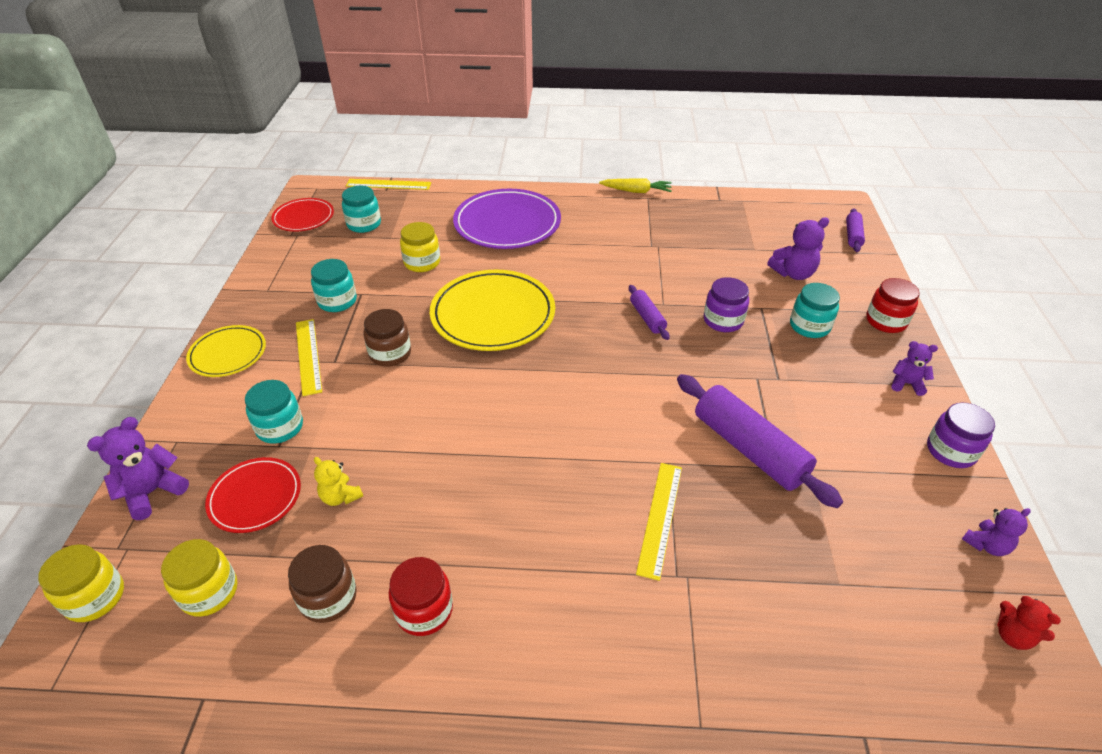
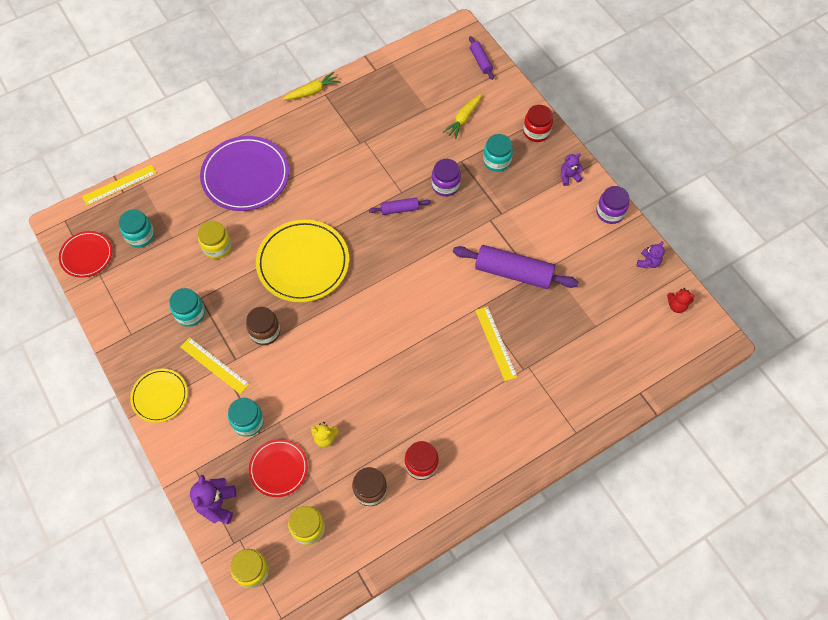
camera: 35 degrees left, 20 degrees up
(647, 318) = (399, 209): purple rolling pin -> purple rolling pin turned 45 degrees counterclockwise
(793, 273) = (463, 119): purple teddy bear -> yellow carrot

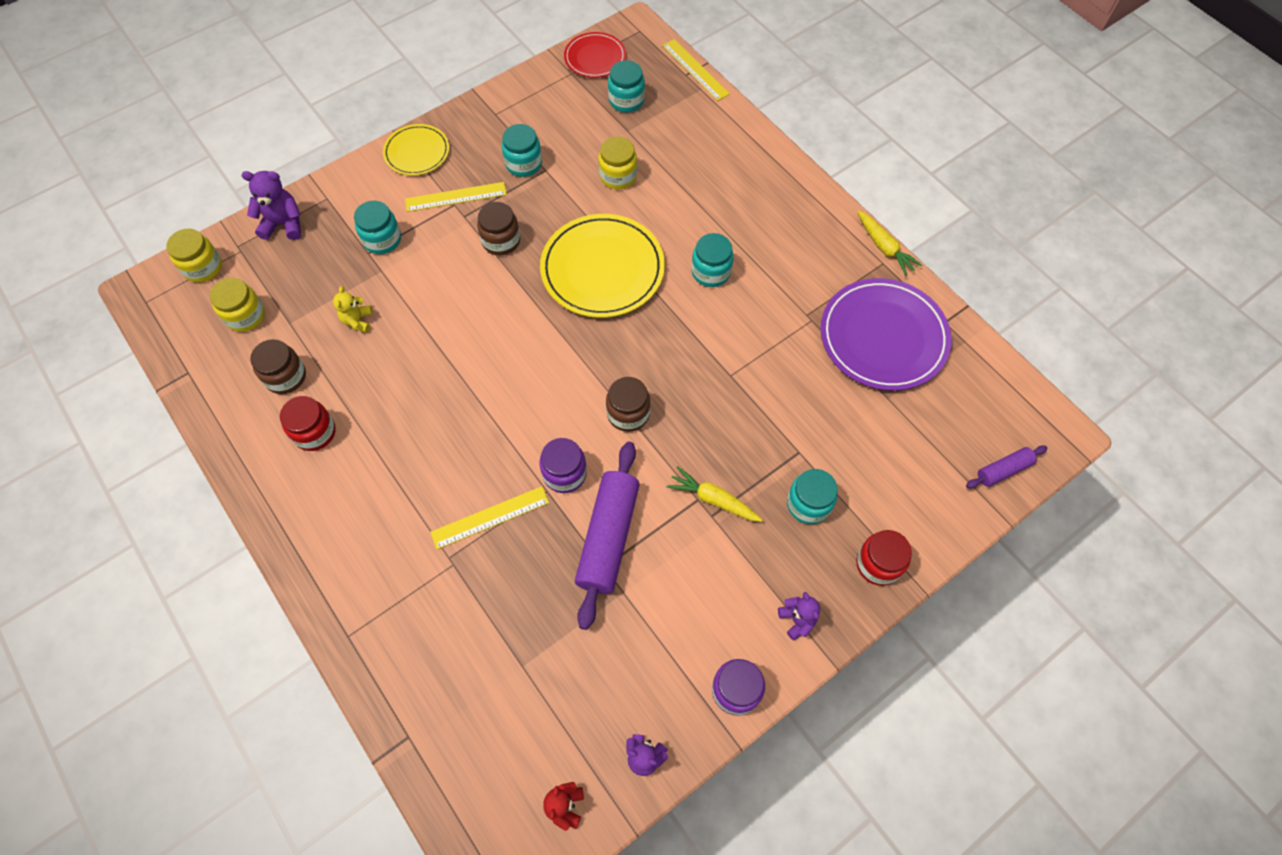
camera: 85 degrees right, 0 degrees up
(214, 365) = (456, 197): yellow ruler -> yellow ruler turned 45 degrees clockwise
(245, 176) = (728, 190): purple plate -> purple plate (883, 337)
(278, 468) = (321, 277): red plate -> none
(316, 194) = (711, 272): none -> turquoise jar
(399, 209) = (700, 375): purple rolling pin -> none
(425, 255) = (628, 413): none -> brown jar
(445, 185) = (751, 433): purple jar -> purple jar (564, 473)
(463, 119) = (879, 450): yellow carrot -> yellow carrot (713, 499)

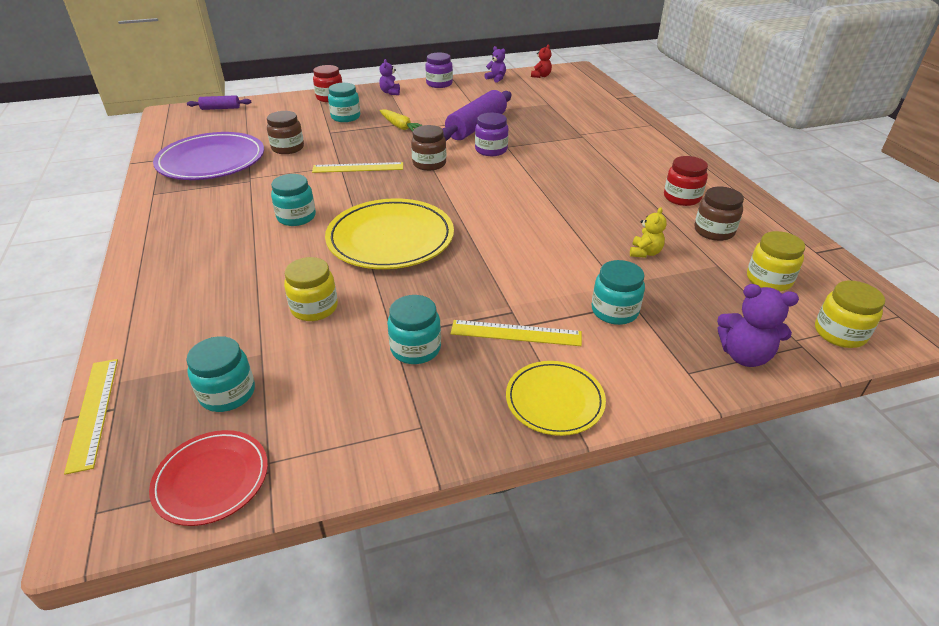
camera: 160 degrees left, 25 degrees down
(490, 517) = (550, 144): yellow ruler -> yellow ruler (358, 167)
(501, 241) = (479, 280): brown jar -> brown jar (288, 148)
(884, 247) = (137, 201): yellow carrot -> none

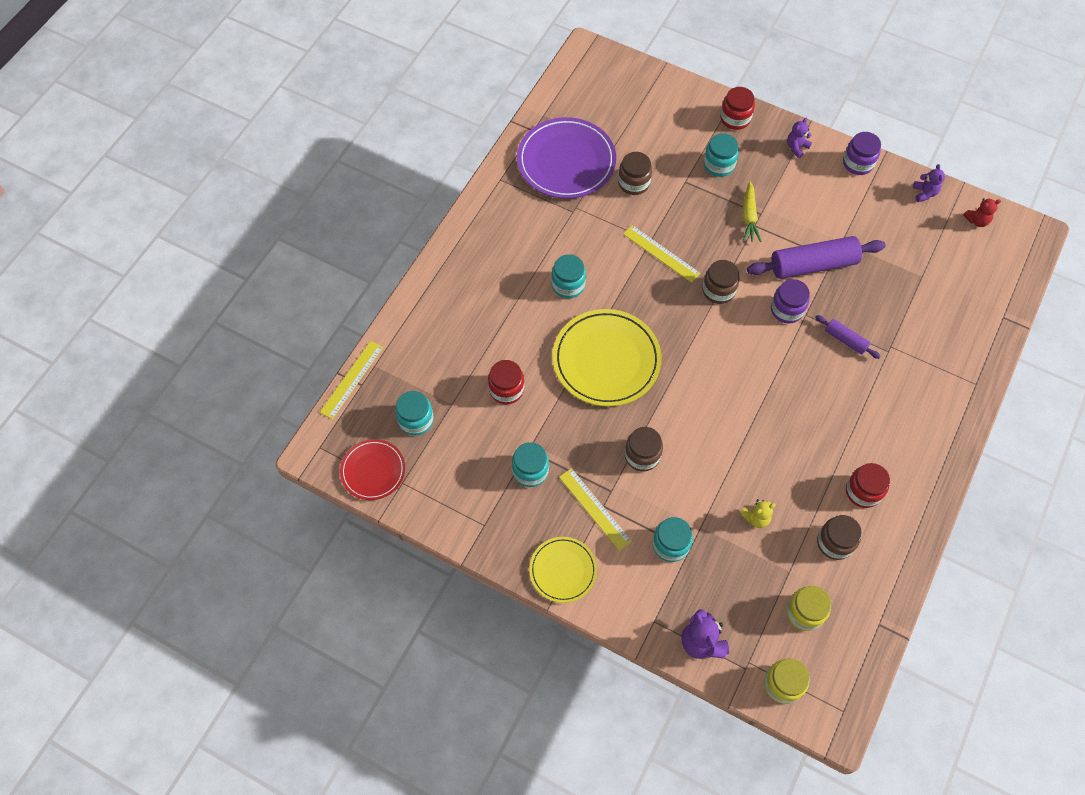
camera: 45 degrees right, 25 degrees up
(220, 108) = (631, 73): purple rolling pin -> purple rolling pin (845, 340)
(314, 308) = (506, 389): yellow jar -> red jar
(504, 273) = (642, 455): none -> brown jar

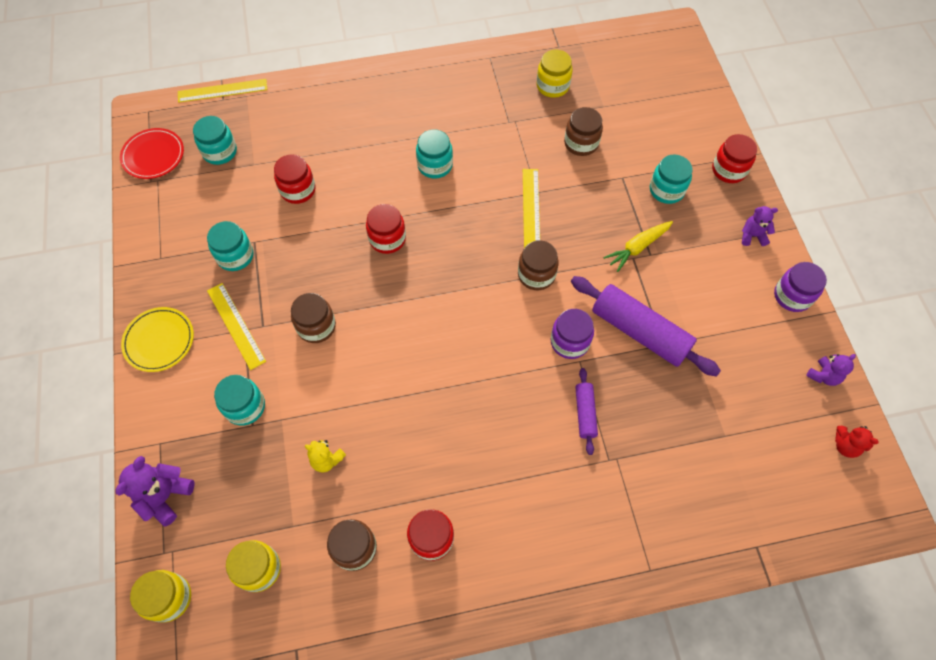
camera: 50 degrees right, 0 degrees up
(566, 161) = (552, 86): purple plate -> yellow jar
(595, 508) = (236, 325): yellow ruler -> yellow ruler turned 45 degrees counterclockwise
(606, 360) = (387, 239): yellow plate -> red jar

